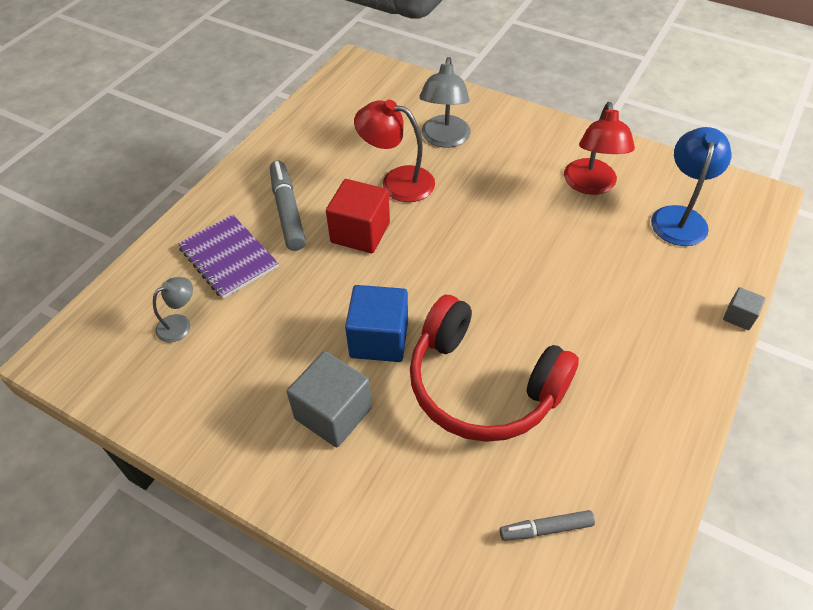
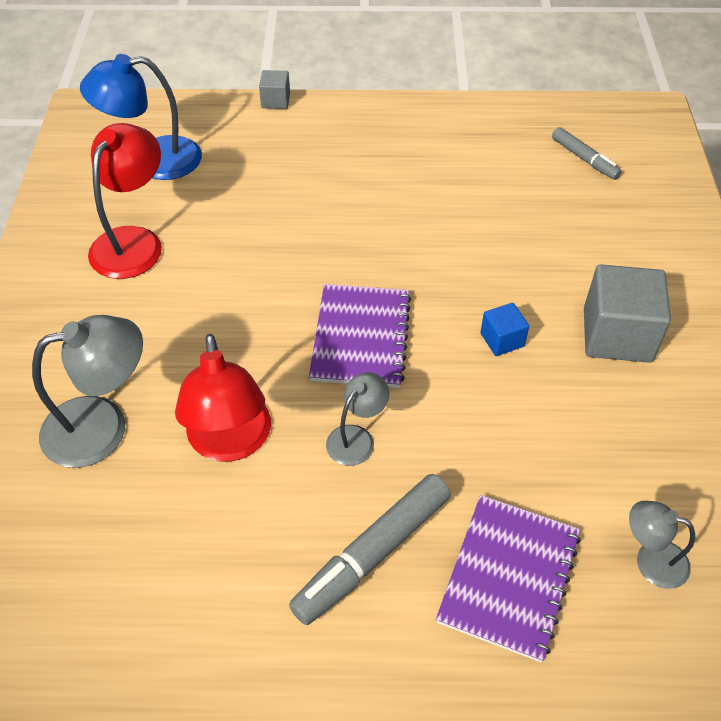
camera: 120 degrees left, 0 degrees up
(360, 232) = (356, 438): red cube -> grey lamp
(379, 339) = (502, 340): blue cube -> blue cube, size x0.51
(433, 264) = (361, 337): none -> purple notebook
(482, 385) = (488, 238): red headphones -> none
(590, 185) = (133, 241): red lamp -> red lamp turned 45 degrees counterclockwise

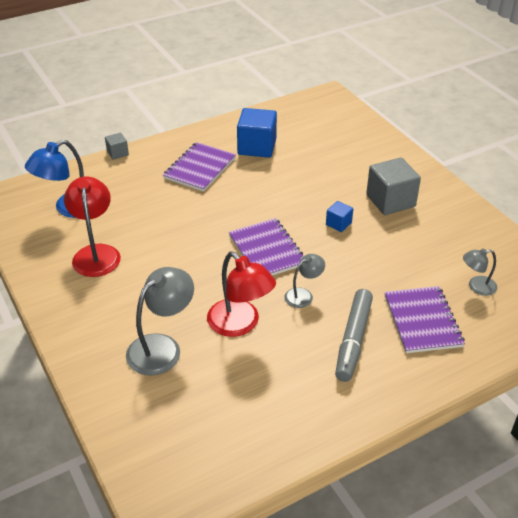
camera: 30 degrees left, 10 degrees down
(356, 438) = (303, 295): grey lamp -> grey lamp turned 45 degrees clockwise
(366, 165) = (200, 168): none -> purple notebook
(474, 161) = (257, 147): none -> blue cube
(584, 159) = (312, 127): grey marker -> none

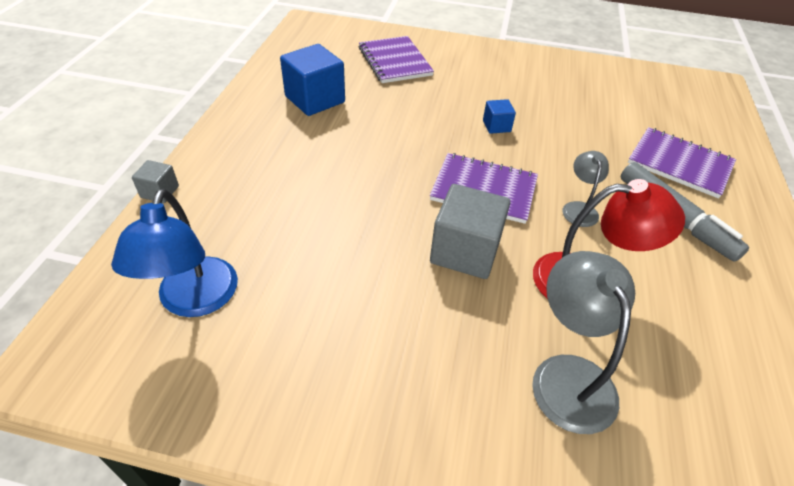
camera: 50 degrees left, 5 degrees up
(96, 253) = (320, 330): red lamp -> none
(200, 168) = (289, 152): purple notebook -> purple notebook (394, 61)
(390, 201) = (499, 83): grey cube -> grey cube (465, 251)
(476, 286) = (658, 113): grey lamp -> none

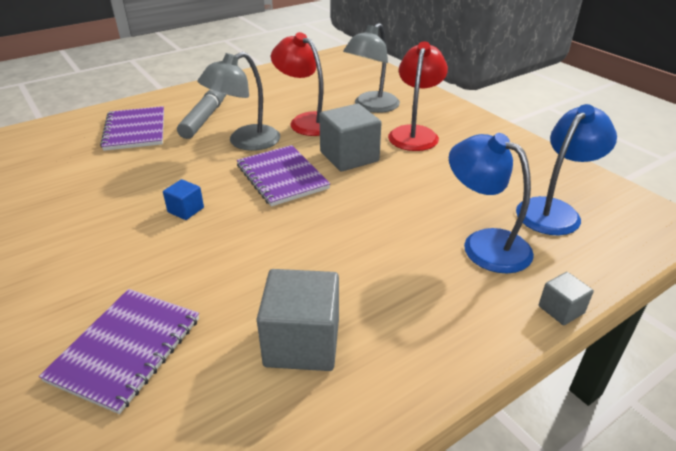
camera: 135 degrees left, 10 degrees down
(247, 218) = (484, 244): none -> blue lamp
(315, 99) = (302, 342): blue cube -> grey cube
(446, 347) = (415, 133): none -> red lamp
(579, 208) = (245, 142): grey lamp -> grey lamp, size x1.79

